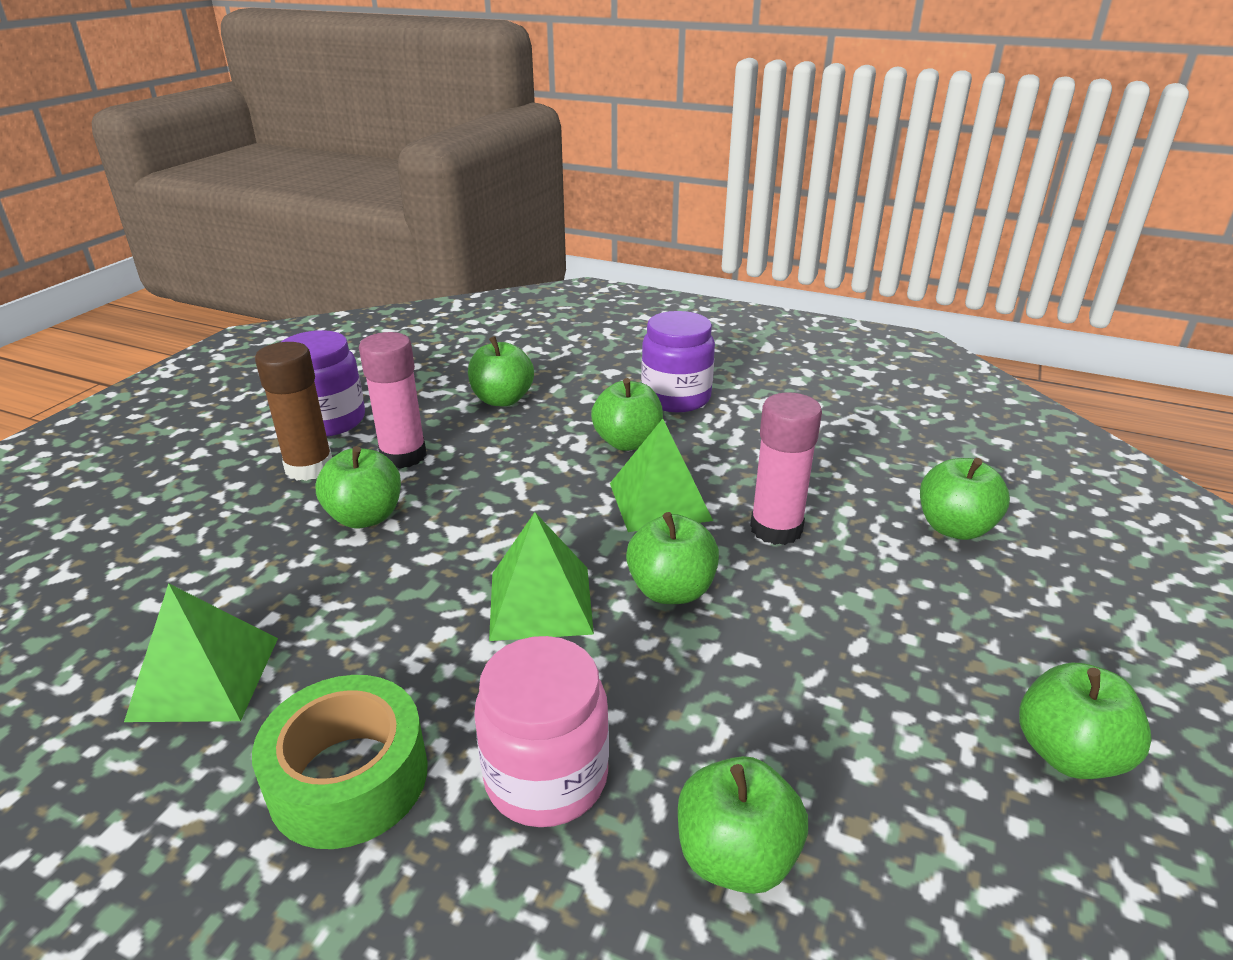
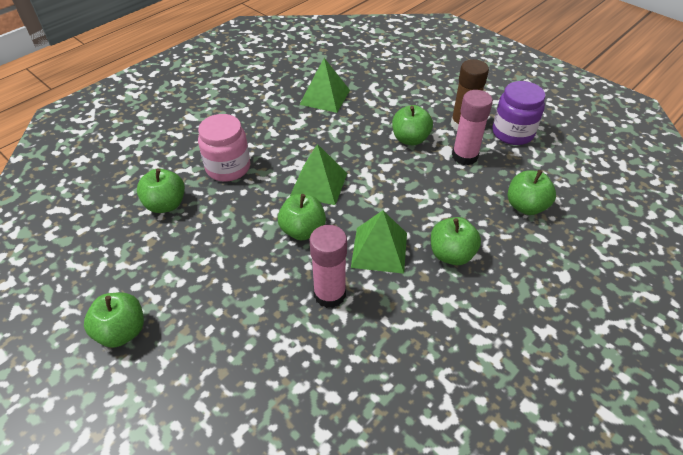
camera: 110 degrees right, 15 degrees up
(349, 778) = (259, 125): green tape -> none
(676, 398) = (510, 302): purple jar -> none
(954, 527) = (285, 395): green apple -> none

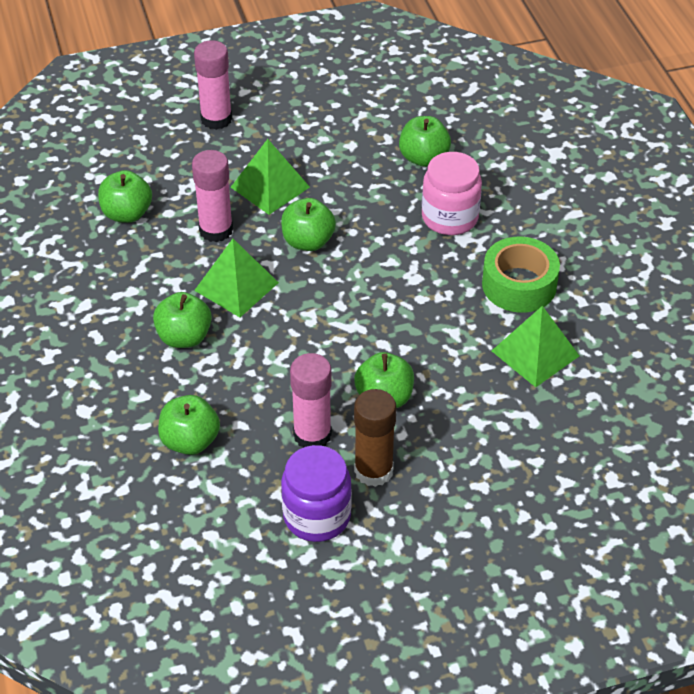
camera: 120 degrees right, 0 degrees up
(122, 331) = (285, 101): green apple -> green apple (127, 214)
(175, 377) = (216, 119): none -> pink glue stick
(273, 118) = (519, 285): none -> green tape
(319, 184) = (366, 279): green pyramid -> green pyramid (270, 187)

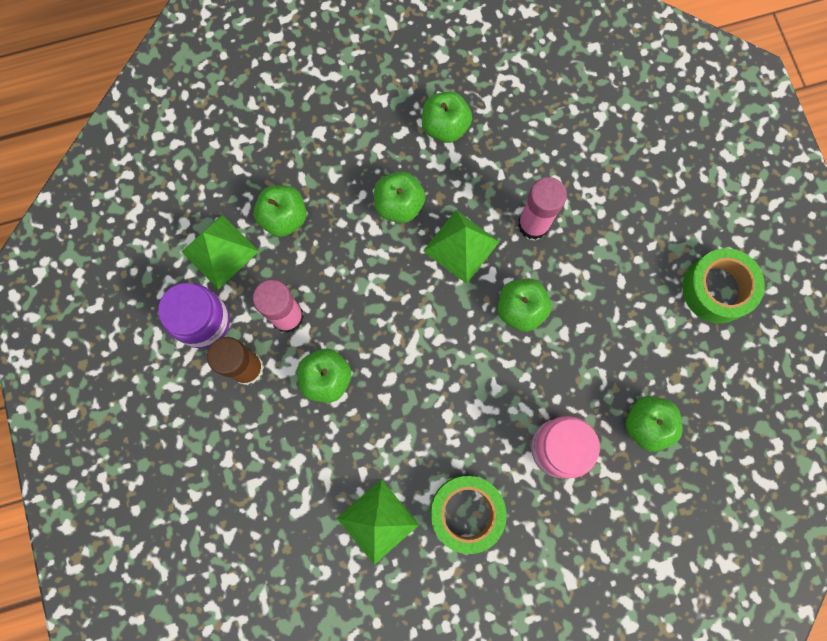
camera: 90 degrees right, 30 degrees up
(127, 214) = (552, 144): green apple -> green apple (445, 126)
(216, 119) = (693, 216): pink glue stick -> none
(270, 187) = (595, 271): green pyramid -> green pyramid (220, 251)
(292, 107) = (716, 289): none -> green tape

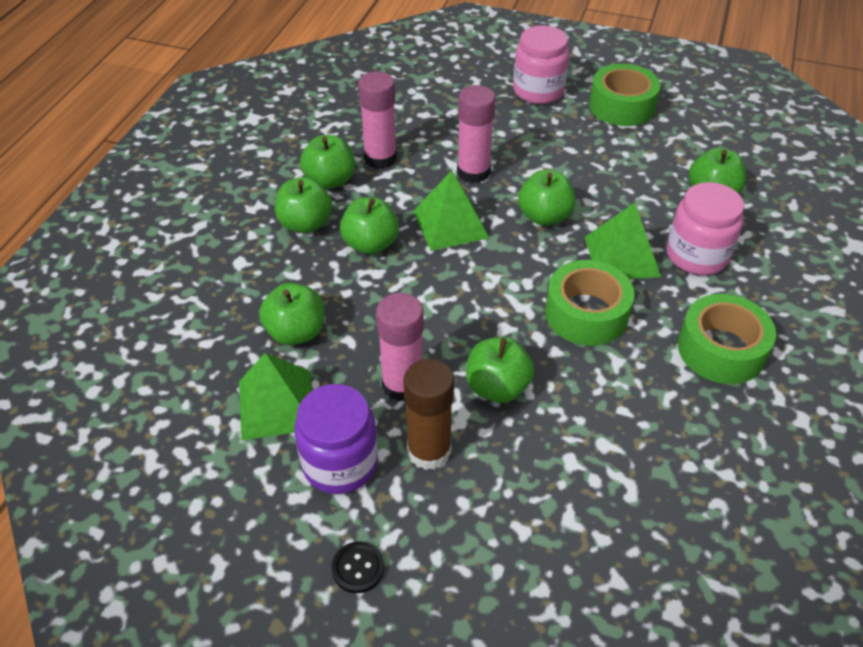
camera: 55 degrees left, 30 degrees down
(142, 382) = (358, 568): none -> black button
(377, 521) = (687, 425): green pyramid -> green pyramid (622, 256)
(386, 145) = (305, 224): none -> green apple
(436, 399) = (586, 314): none -> green tape
(498, 144) = (380, 158): none -> pink glue stick
(684, 207) = (538, 91): none -> pink jar

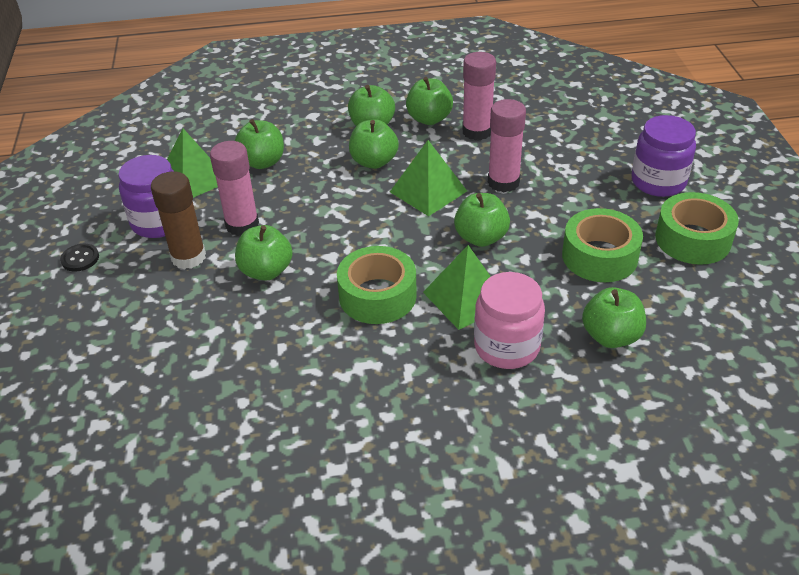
camera: 65 degrees right, 5 degrees down
(538, 91) = (658, 182): pink jar -> purple jar
(721, 349) = (390, 392): green tape -> green tape (599, 256)

